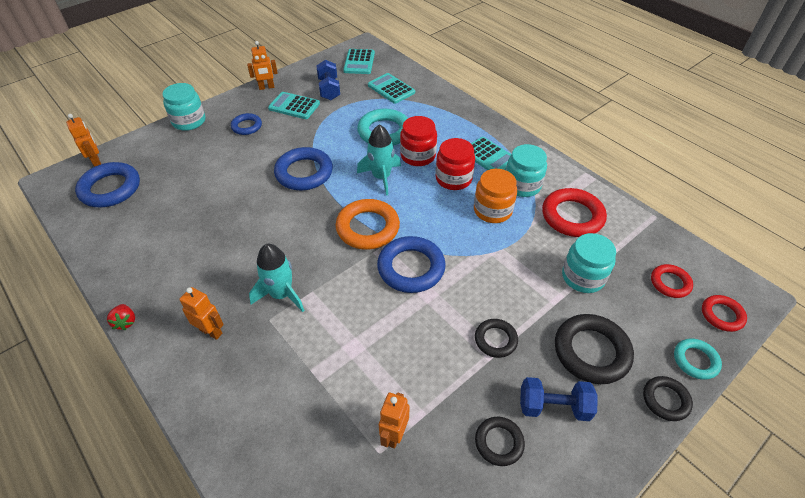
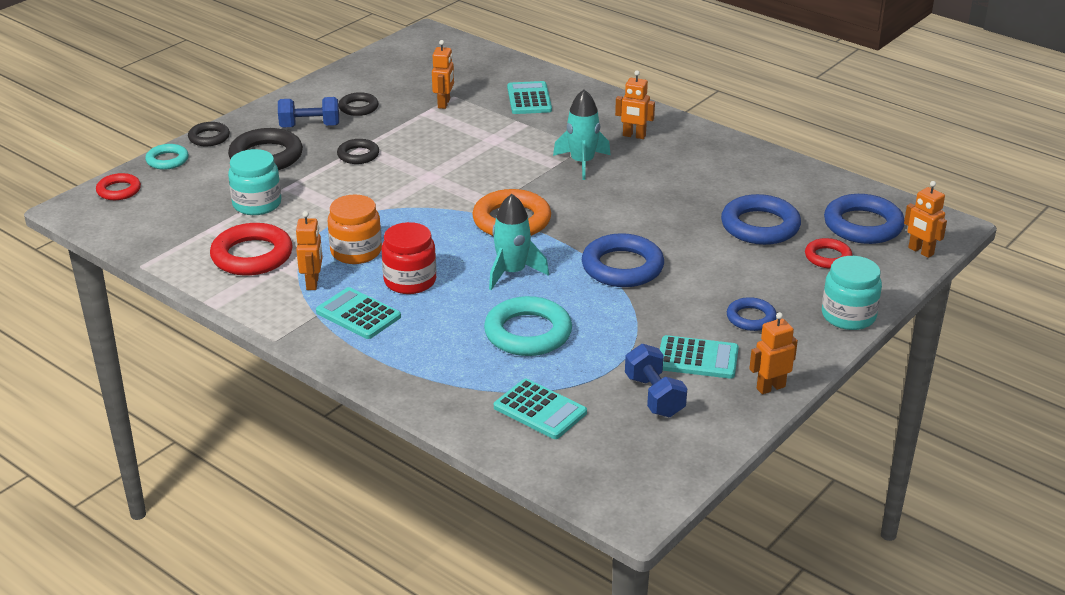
camera: 170 degrees right, 15 degrees down
(125, 322) = (720, 134): red strawberry -> none
(359, 62) = (625, 464): turquoise calculator -> turquoise calculator (529, 99)
(411, 268) = (451, 193): blue ring -> blue ring (760, 226)
(418, 156) = (466, 304): red jar -> none
(522, 185) = (313, 283): turquoise jar -> orange robot
(670, 283) = (160, 208): red ring -> red ring (828, 257)

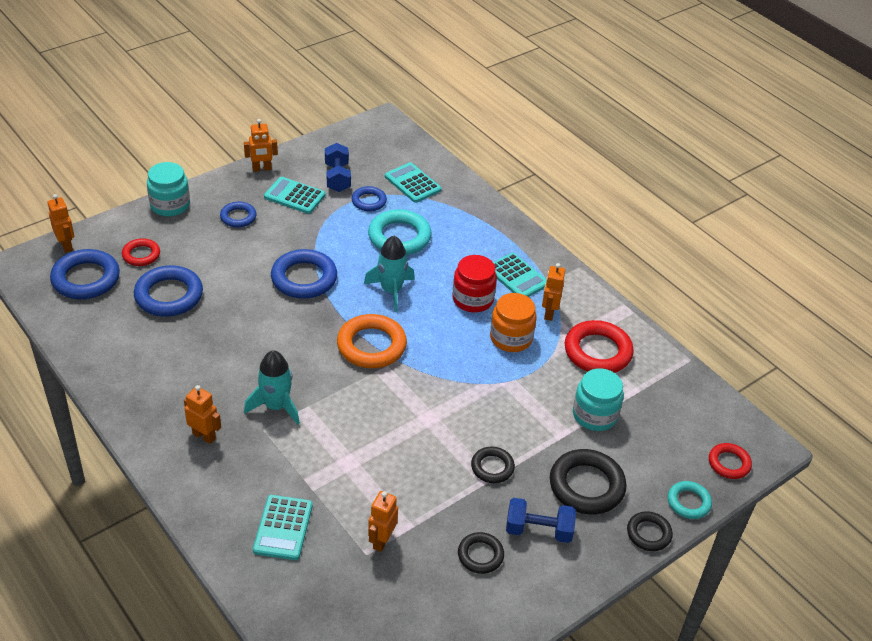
camera: 170 degrees left, 10 degrees up
(591, 371) = (369, 201): none -> blue ring

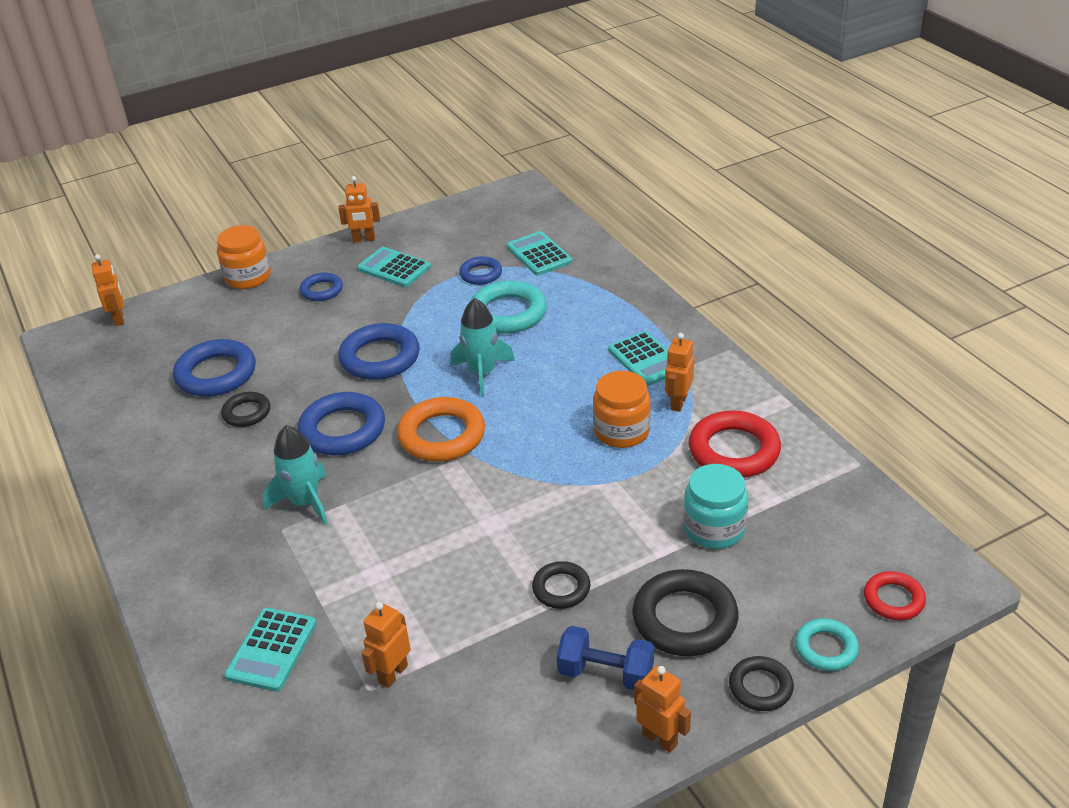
camera: 15 degrees right, 5 degrees down
(86, 279) = (128, 354): blue ring -> blue ring (342, 430)
(141, 255) = (199, 330): red ring -> none
(170, 205) = (248, 277): turquoise jar -> orange jar
(204, 436) = (208, 534): orange robot -> orange robot (660, 739)
(337, 178) = (450, 248): blue dumbbell -> none
(473, 299) = (583, 385): red jar -> none
(480, 555) = (519, 701): black ring -> black ring (246, 413)

